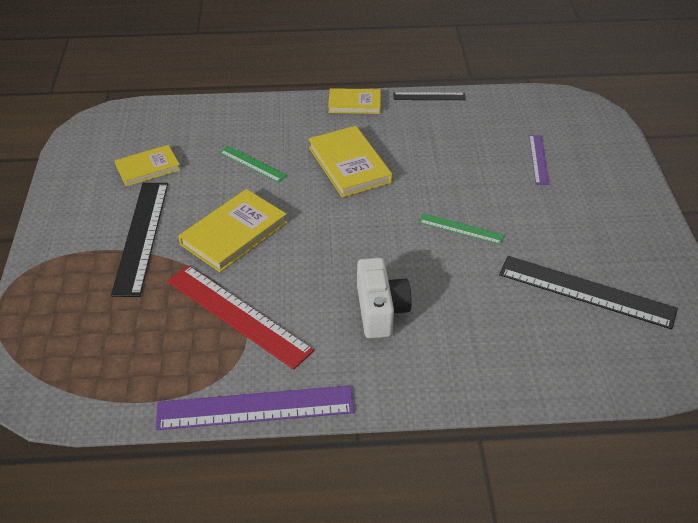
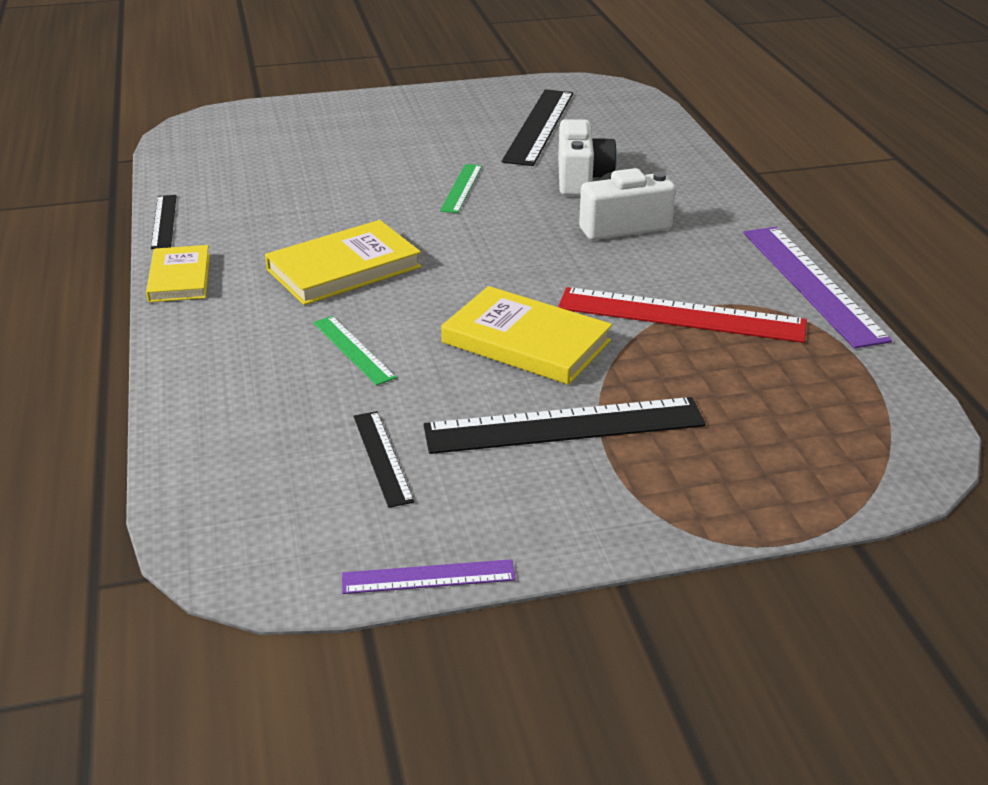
camera: 100 degrees left, 10 degrees down
(148, 168) = (382, 457): yellow book -> black ruler
(238, 315) = (681, 315): red ruler -> red ruler turned 75 degrees clockwise
(252, 164) = (353, 349): green ruler -> green ruler turned 60 degrees counterclockwise
(471, 301) = (581, 178): none -> white camera
(538, 159) = (314, 149): purple ruler -> purple ruler (428, 577)

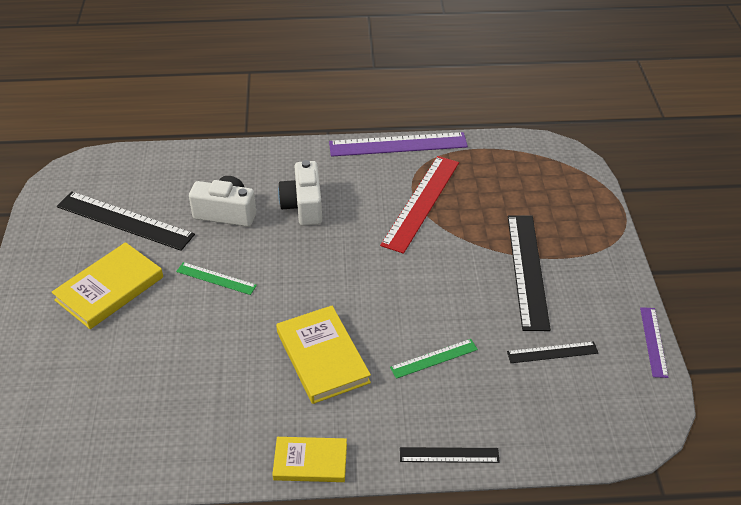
camera: 80 degrees left, 10 degrees up
(164, 221) = (205, 477): black ruler -> black ruler (449, 455)
(526, 342) = (438, 273): yellow book -> yellow book (109, 288)

